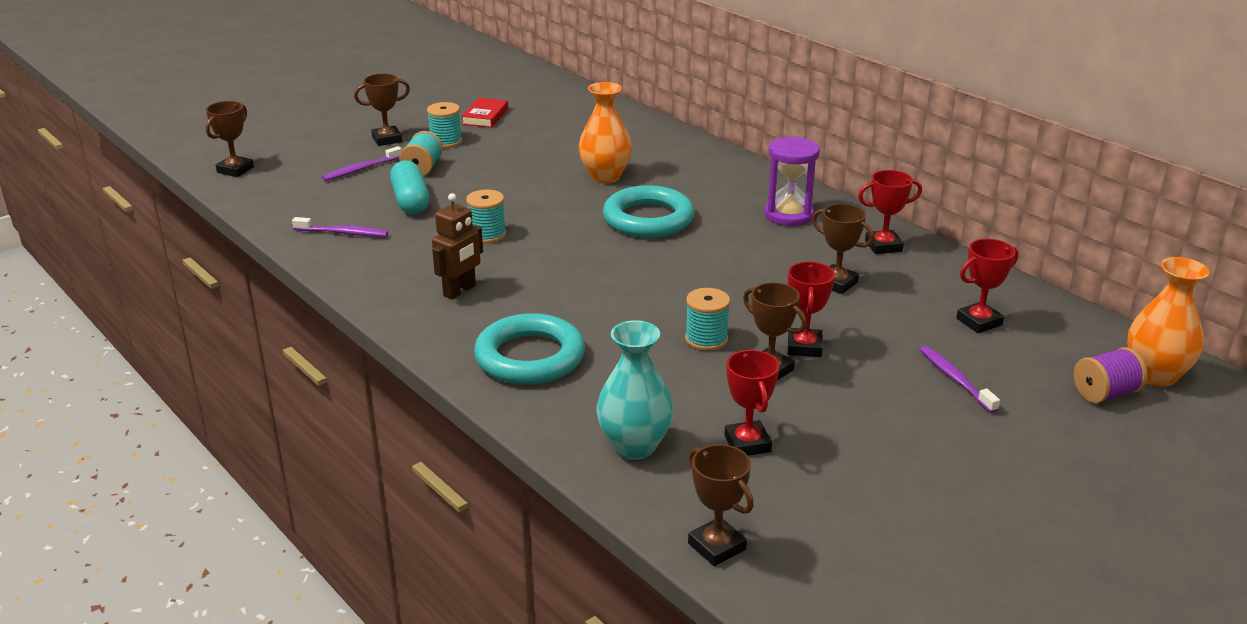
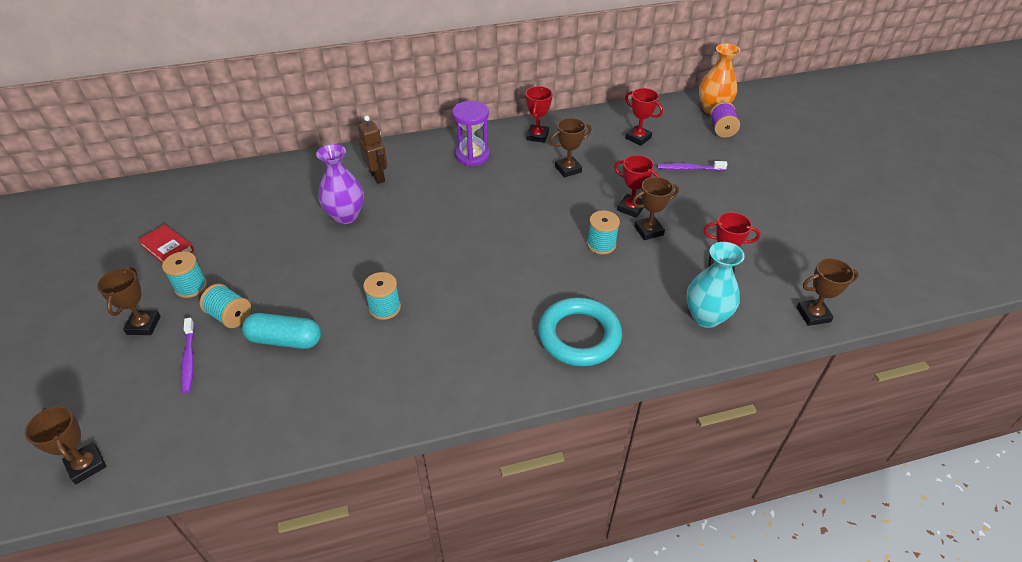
camera: 65 degrees left, 15 degrees up
(343, 233) = (306, 402): purple toothbrush -> none
(460, 291) = (462, 349): brown robot -> brown robot (377, 176)
(605, 177) = (346, 216): orange vase -> purple vase
(648, 219) = (428, 216): turquoise ring -> none
(979, 322) = (638, 138): red trophy -> red trophy turned 45 degrees counterclockwise

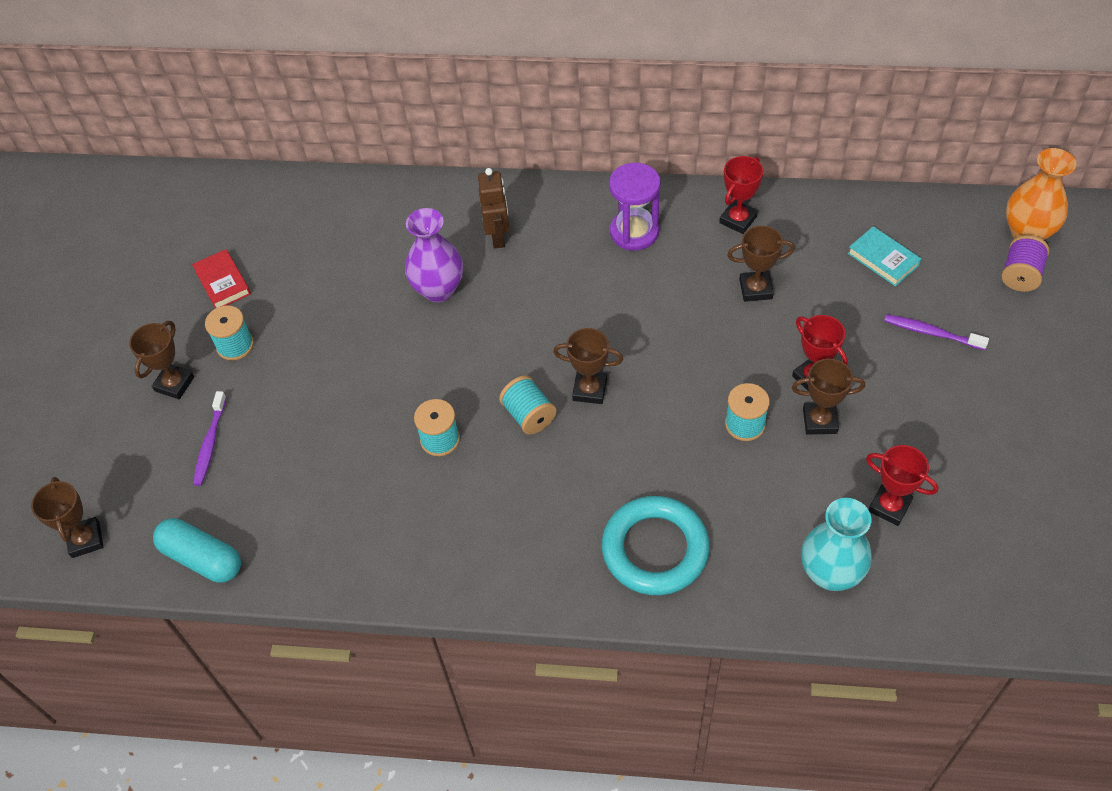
camera: 25 degrees right, 10 degrees up
(230, 316) = (267, 399): turquoise spool -> turquoise spool (529, 415)
(285, 340) = (316, 449): turquoise capsule -> turquoise capsule (202, 558)
(638, 138) = (883, 259): red trophy -> turquoise book
(813, 315) = (978, 615): brown trophy -> brown trophy (589, 390)

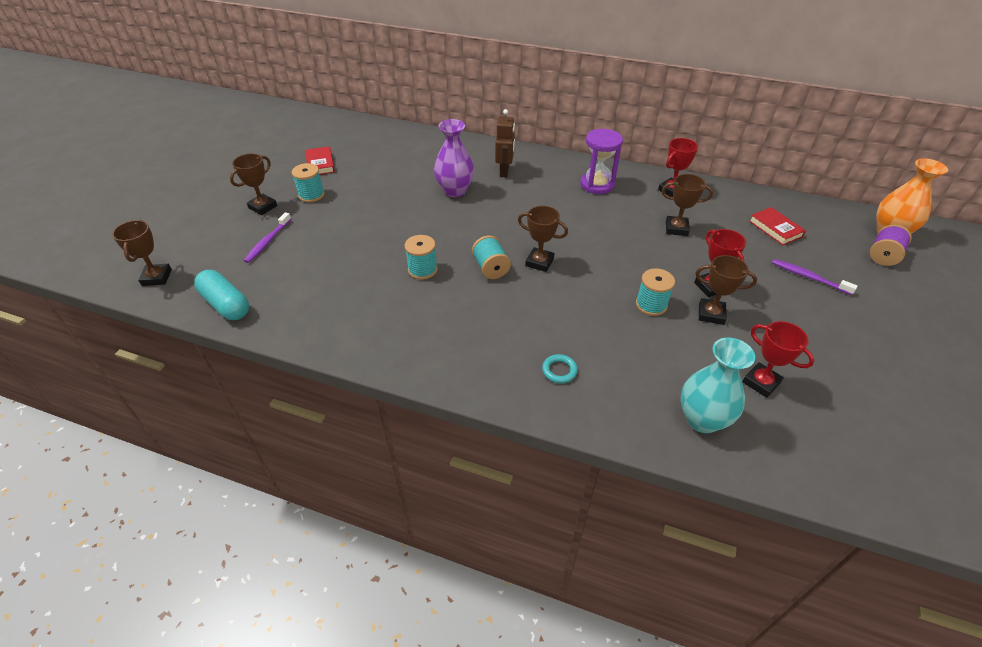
camera: 10 degrees right, 10 degrees down
(655, 549) = (559, 370): turquoise ring -> turquoise ring, size x0.40
(883, 259) = (775, 229): turquoise book -> red book

